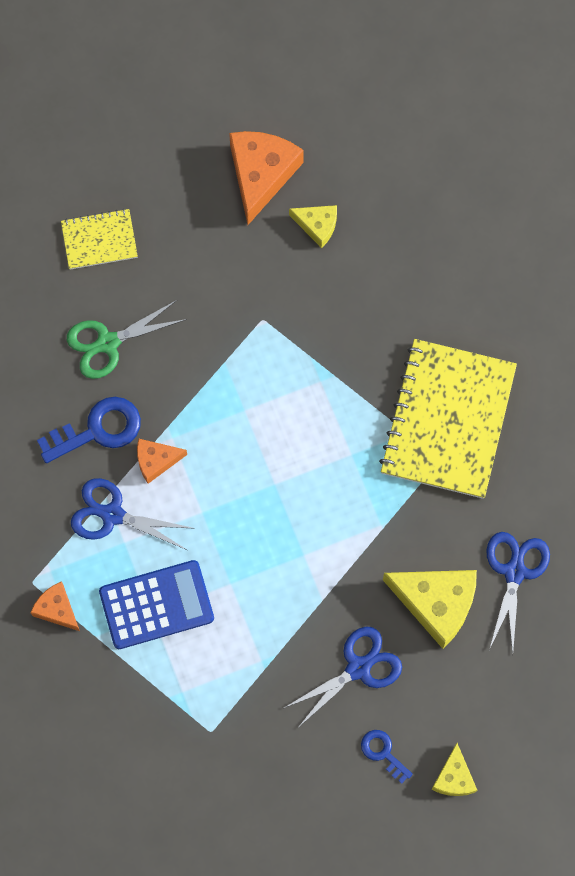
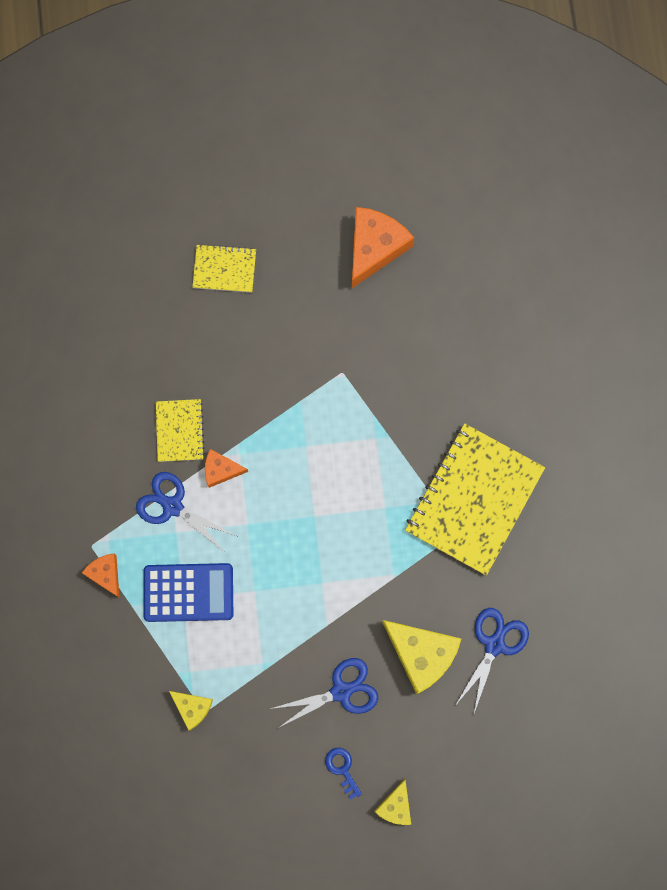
camera: 15 degrees right, 5 degrees up
(97, 430) = (179, 431): blue key -> yellow notebook
(107, 343) = (208, 359): green scissors -> none
(317, 225) = (410, 304): yellow cheese -> yellow cheese (192, 707)

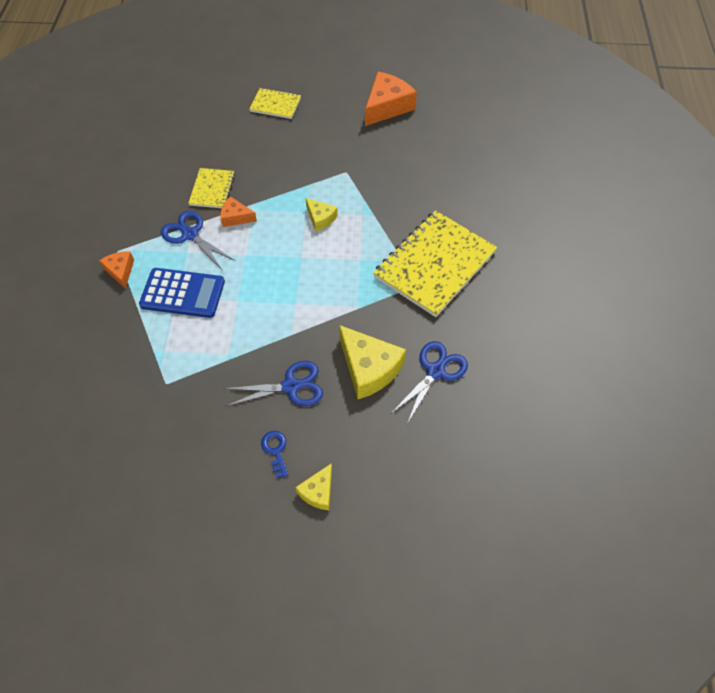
camera: 10 degrees right, 20 degrees down
(192, 707) = (156, 378): yellow cheese -> yellow cheese (320, 218)

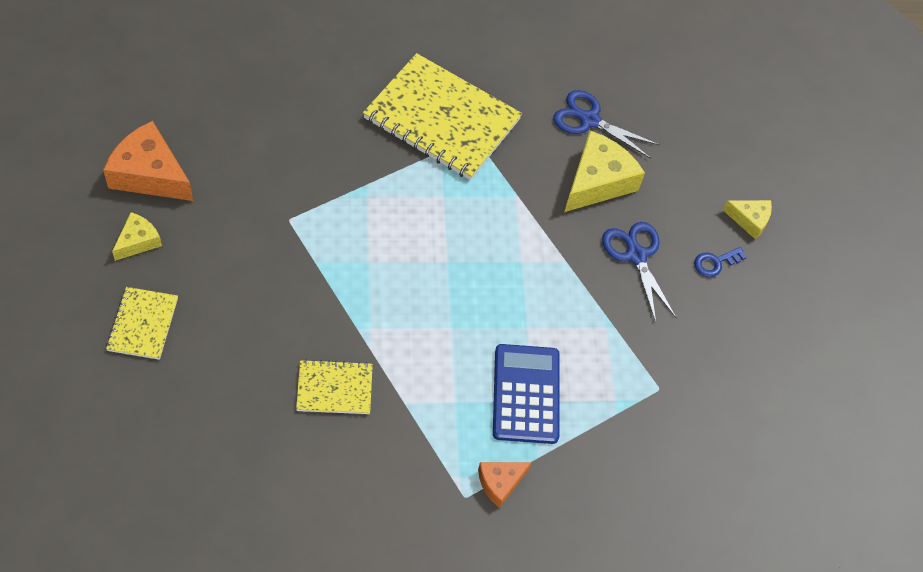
camera: 105 degrees left, 0 degrees up
(190, 234) = (424, 403): blue scissors -> none
(236, 217) = (386, 349): orange cheese -> none
(320, 218) = (379, 244): yellow cheese -> yellow cheese (138, 241)

